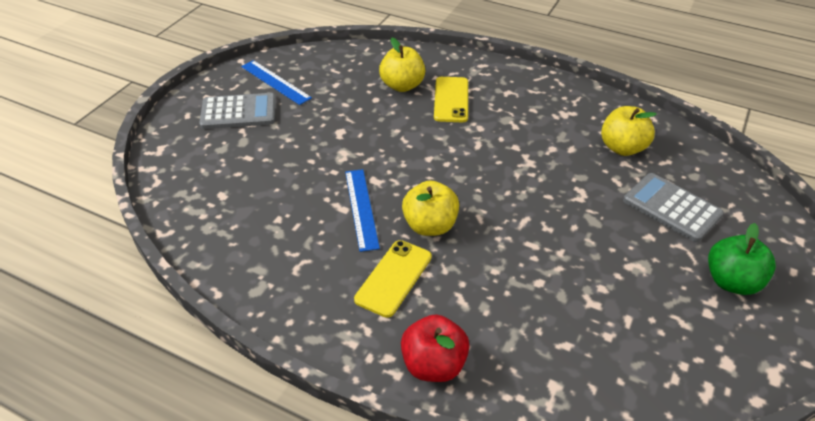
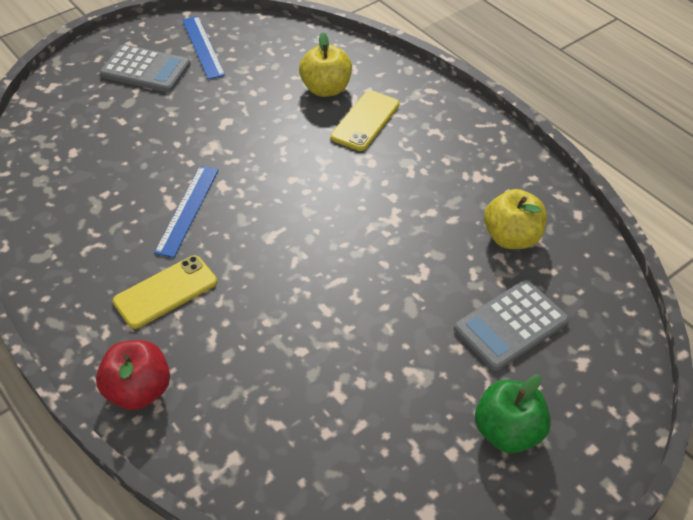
camera: 25 degrees right, 5 degrees up
(430, 226) = (239, 252): yellow apple -> none
(672, 207) = (510, 325): grey calculator -> grey calculator turned 105 degrees counterclockwise

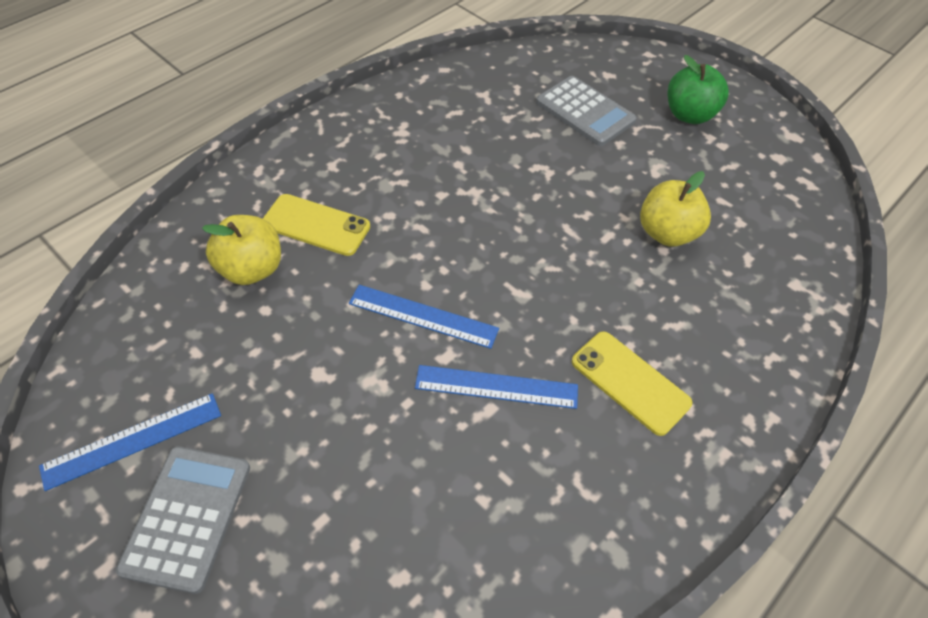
camera: 100 degrees left, 5 degrees up
(139, 390) = (764, 378): red apple -> none
(262, 175) = (423, 316): none -> blue ruler
(511, 237) = (482, 110): yellow apple -> yellow apple (667, 233)

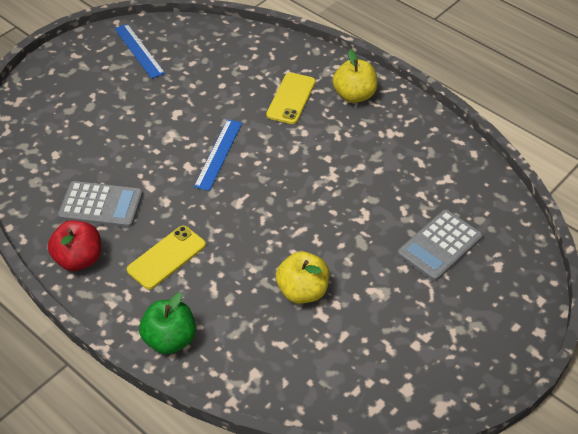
camera: 90 degrees right, 5 degrees down
(187, 517) = (96, 76): grey calculator -> grey calculator (101, 205)
(251, 269) = (252, 75): yellow apple -> yellow apple (354, 95)
(496, 387) = (165, 190): blue ruler -> none
(647, 509) = (79, 259): none -> red apple
(689, 115) = (453, 323): green apple -> green apple (170, 339)

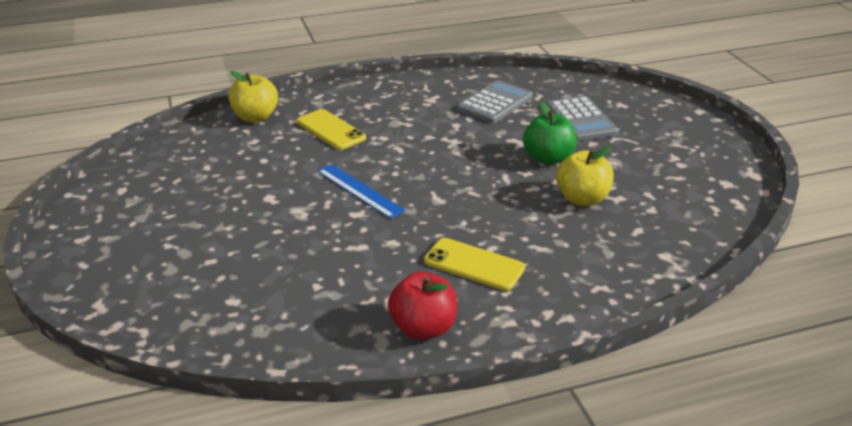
camera: 60 degrees left, 15 degrees down
(101, 205) = (354, 288): grey calculator -> grey calculator (495, 103)
(139, 50) = (140, 193): blue ruler -> none
(166, 257) = (474, 265): yellow phone -> yellow phone turned 45 degrees counterclockwise
(170, 339) = (589, 295): green apple -> green apple (548, 158)
(354, 95) = (365, 100): yellow apple -> yellow apple (255, 117)

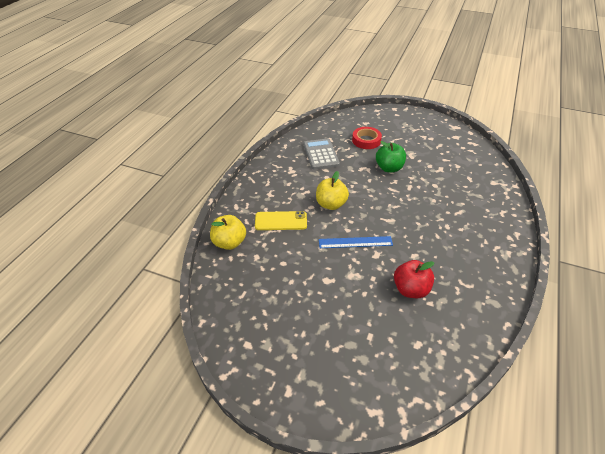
camera: 50 degrees left, 10 degrees up
(423, 328) = (494, 283): red apple -> red apple (411, 290)
(474, 265) = (456, 239): yellow phone -> none
(580, 120) = (366, 140): grey calculator -> red tape
(582, 199) = (432, 178): yellow apple -> yellow apple (331, 204)

